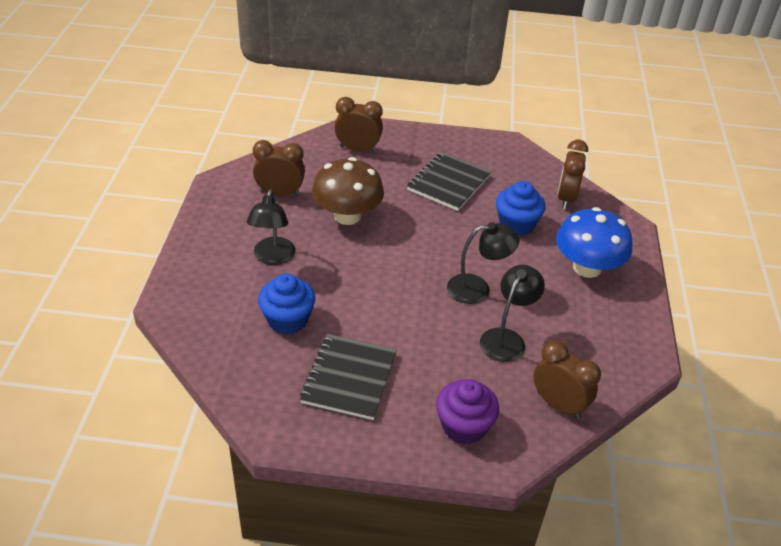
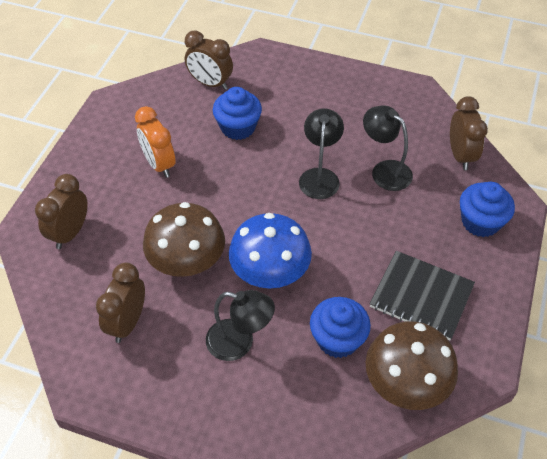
camera: 75 degrees left, 10 degrees up
(248, 371) = (405, 383): none -> brown mushroom
(449, 183) = (159, 164): black notebook -> orange clock
(464, 426) = (480, 222): purple cupcake -> blue cupcake
(558, 405) = (460, 155): brown clock -> brown clock turned 120 degrees clockwise
(587, 267) = (307, 95): blue mushroom -> blue mushroom (270, 272)

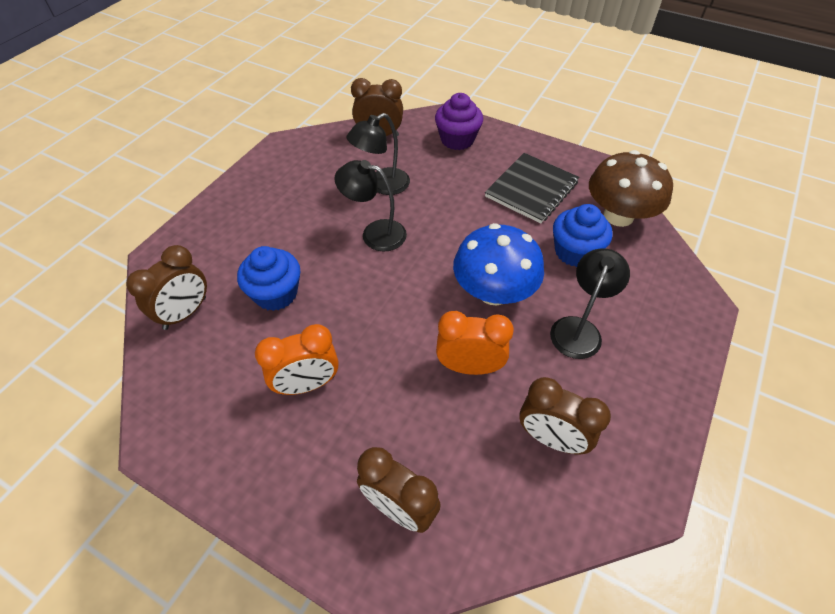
camera: 80 degrees left, 0 degrees up
(187, 262) = (469, 367): brown mushroom -> orange clock
(480, 222) = (457, 139): blue cupcake -> purple cupcake

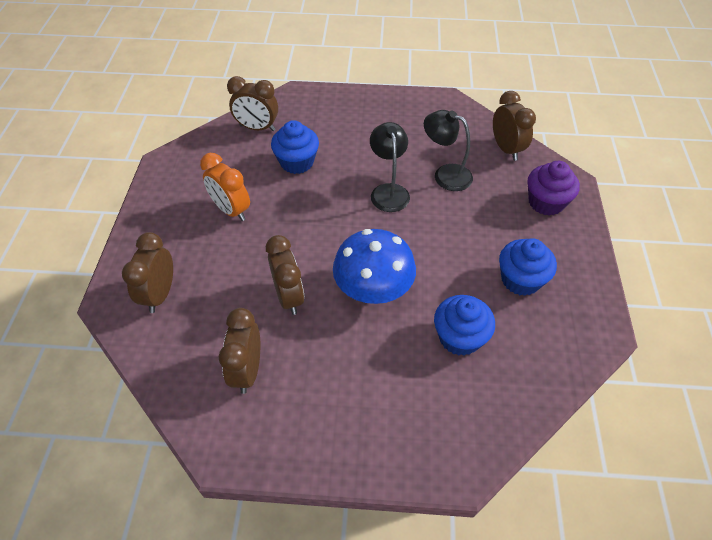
camera: 65 degrees right, 0 degrees up
(469, 367) = (289, 296): orange clock -> brown clock
(531, 189) = (520, 280): black notebook -> blue cupcake
(578, 329) = (367, 363): black lamp -> none
(618, 216) = (537, 364): brown mushroom -> none

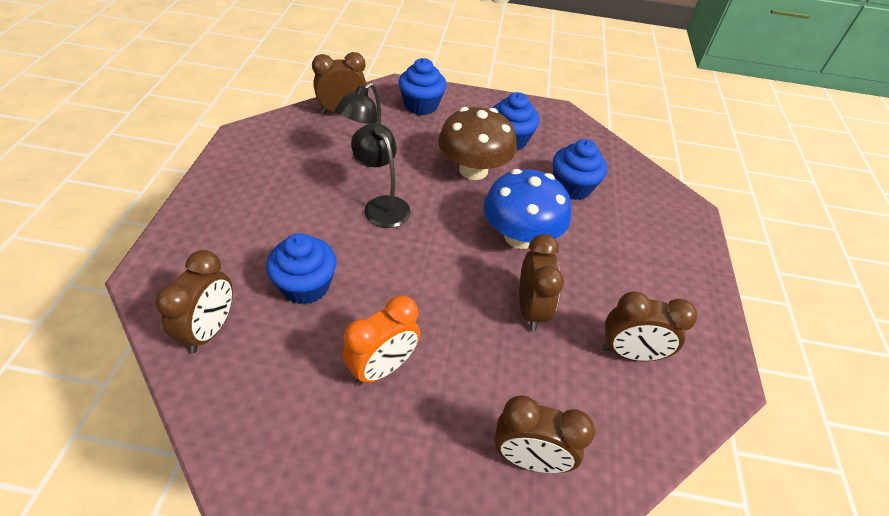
camera: 90 degrees left, 5 degrees down
(289, 296) = (530, 309): brown clock -> brown clock turned 105 degrees clockwise
(388, 191) = (382, 205): black lamp -> black lamp turned 60 degrees clockwise
(457, 250) = (473, 170): none -> brown mushroom
(546, 202) = (421, 105): purple cupcake -> blue cupcake

